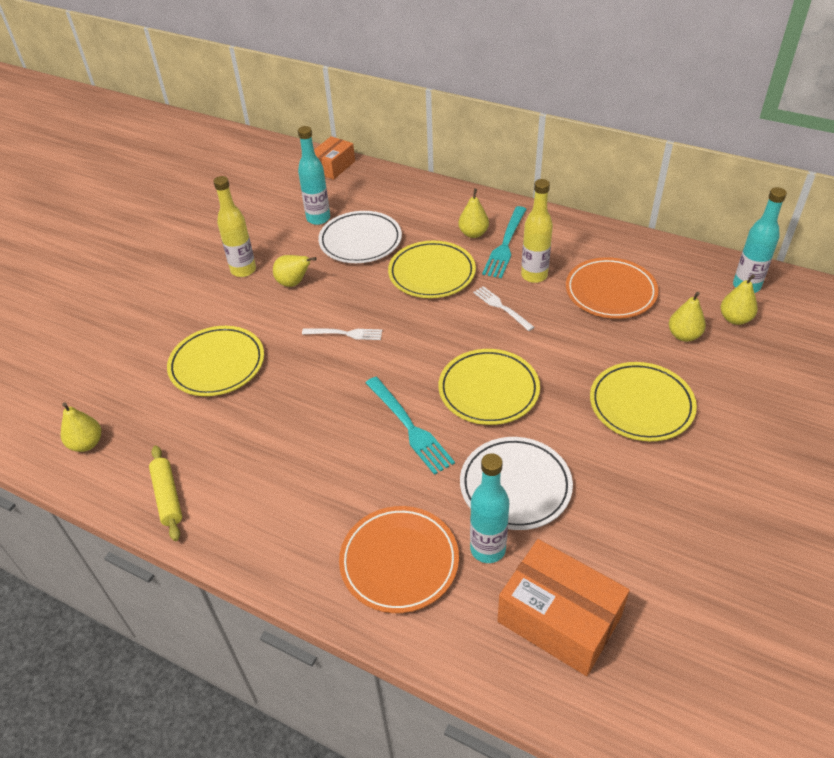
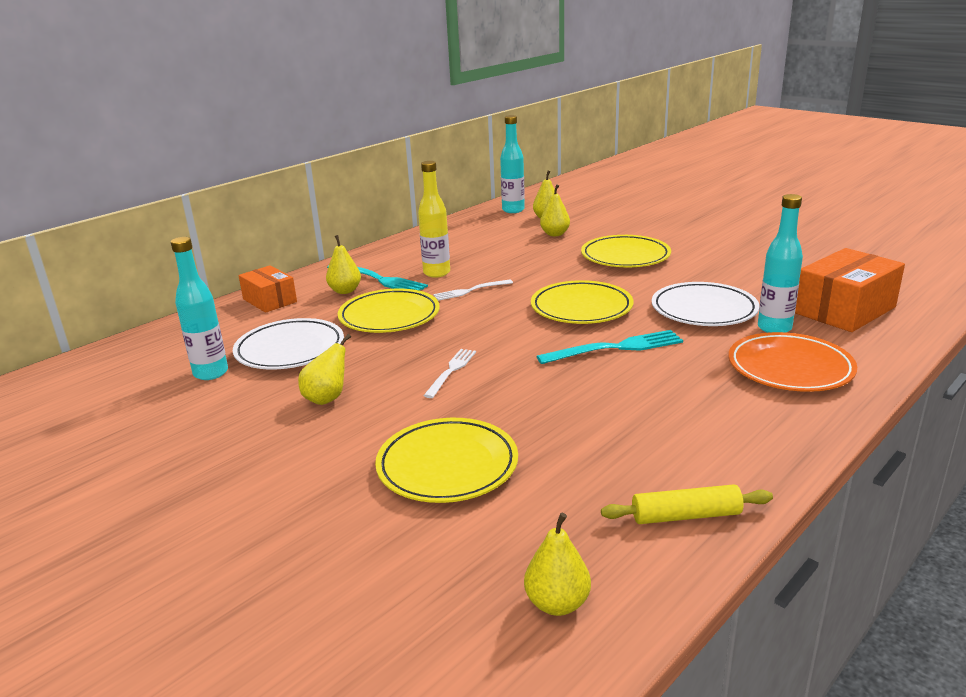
camera: 75 degrees left, 20 degrees down
(243, 270) = (260, 436): yellow bottle -> none
(333, 166) = (109, 355): orange box -> orange box (269, 300)
(610, 292) = (484, 249): orange plate -> none

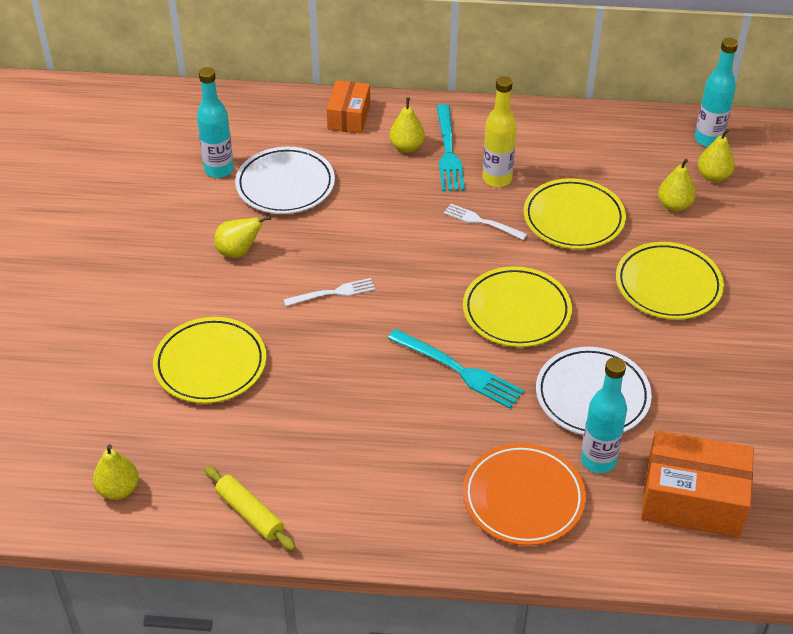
camera: 50 degrees right, 20 degrees up
(389, 316) = (387, 203): yellow plate -> yellow plate (573, 218)

